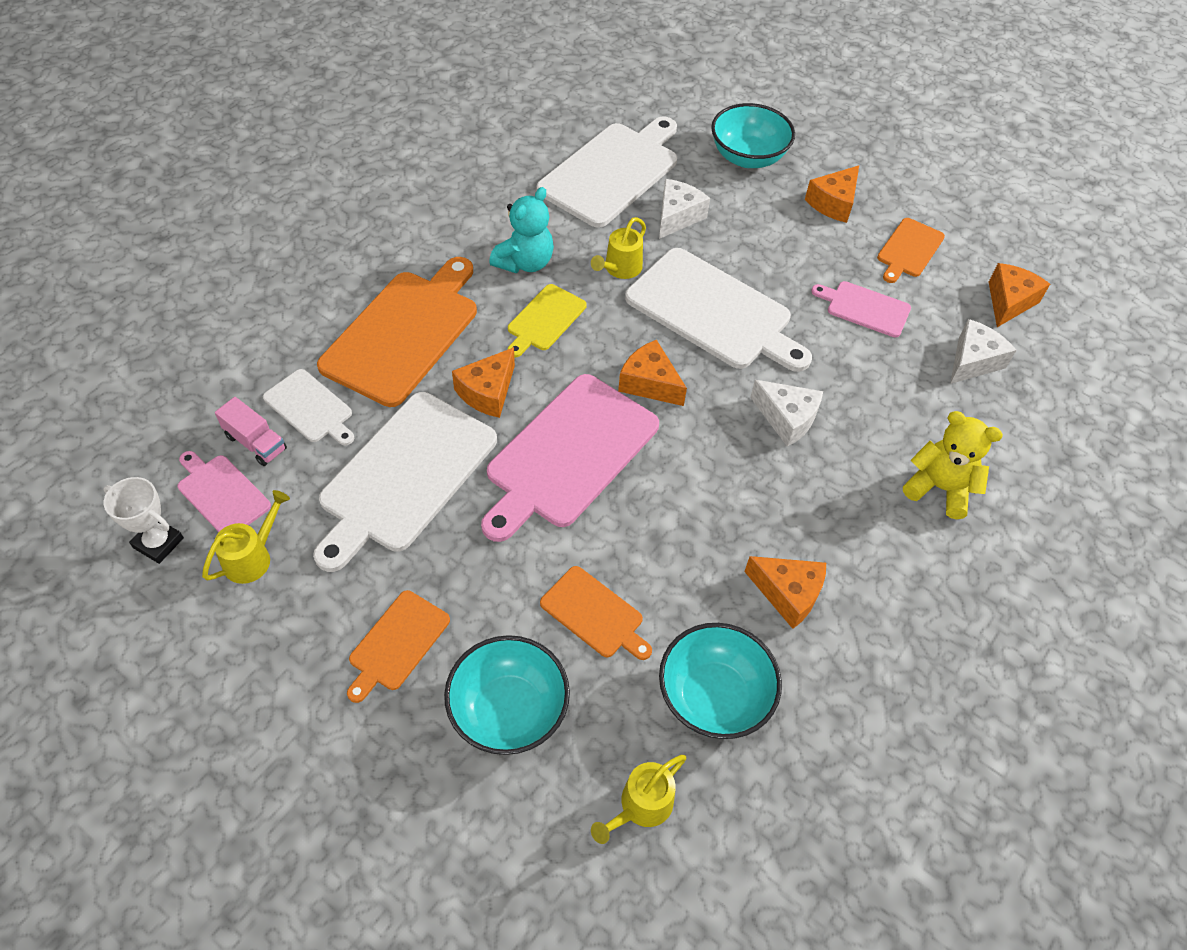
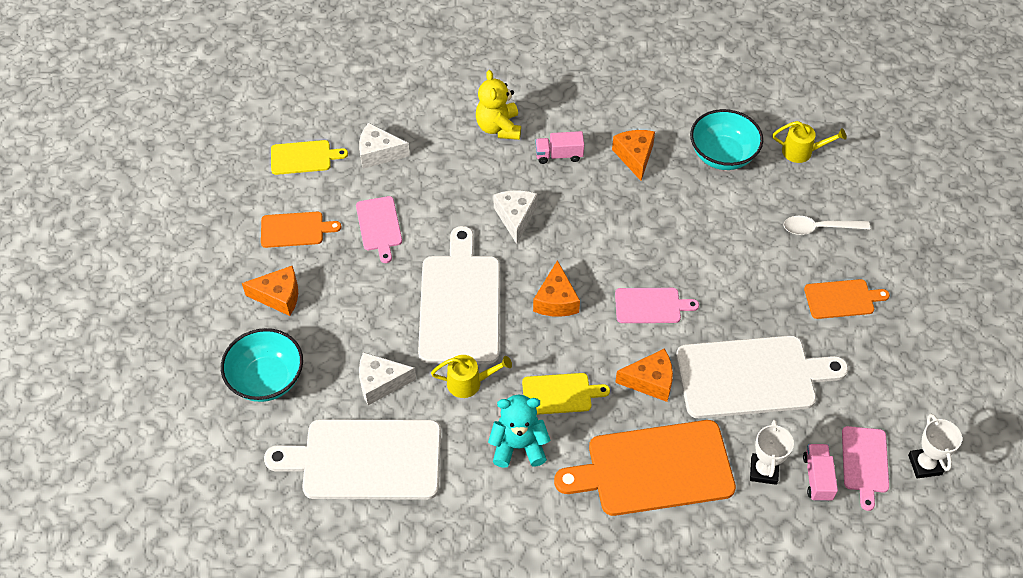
camera: 125 degrees left, 0 degrees up
(253, 556) = (877, 408): yellow watering can -> none
(310, 408) = (763, 471): white cutting board -> white trophy
(508, 711) = (819, 228): turquoise bowl -> white spoon
(568, 454) = (651, 306): pink cutting board -> pink cutting board, size x0.51
(594, 614) = (733, 227): orange cutting board -> none
(850, 517) = (559, 155): none -> pink truck
(1009, 302) = (304, 157): orange cheese -> yellow cutting board

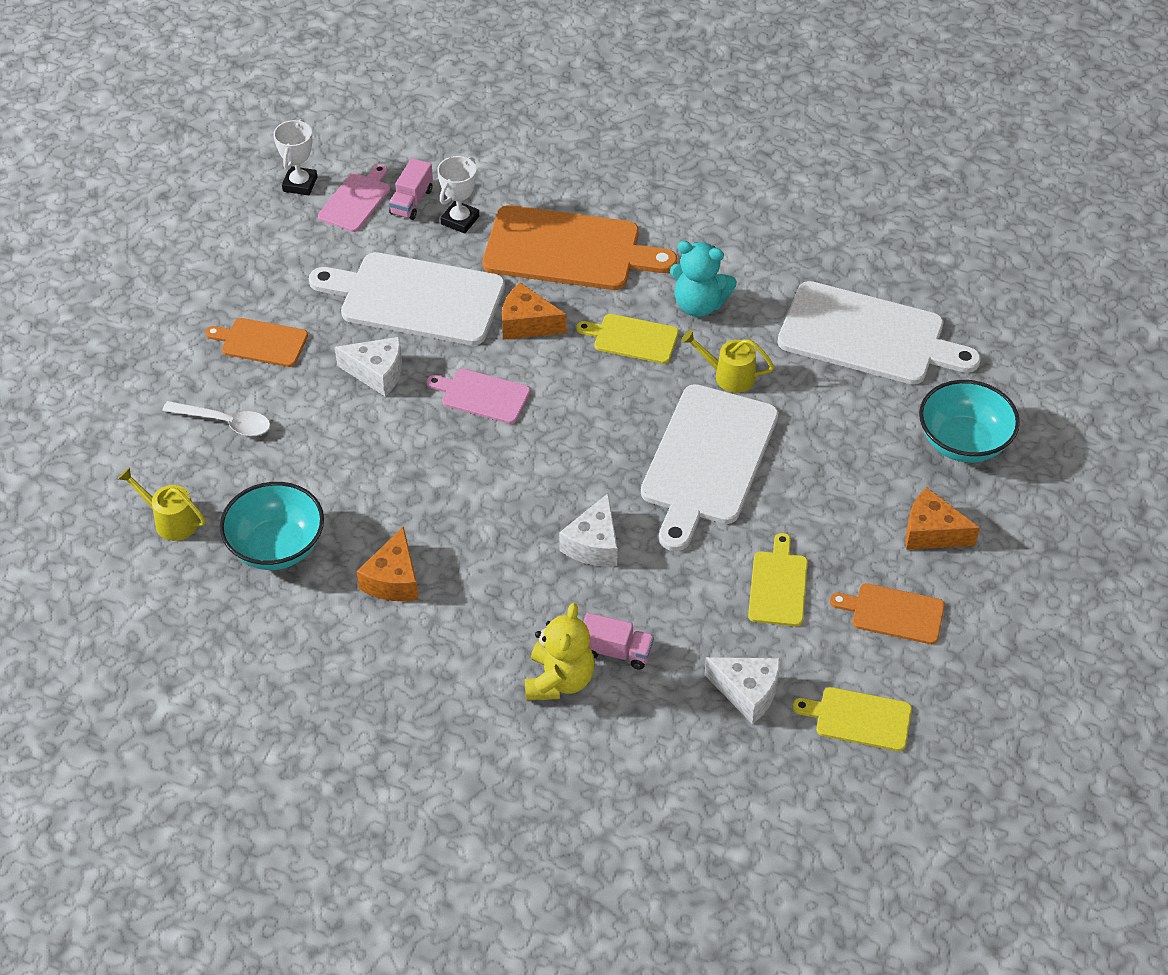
camera: 160 degrees left, 5 degrees down
(379, 226) = (778, 585): pink cutting board -> yellow cutting board
(380, 383) = (830, 403): white cheese -> white cheese (377, 373)
(556, 300) = (590, 432): orange cheese -> none
(559, 155) = (494, 613): pink truck -> pink truck (616, 651)

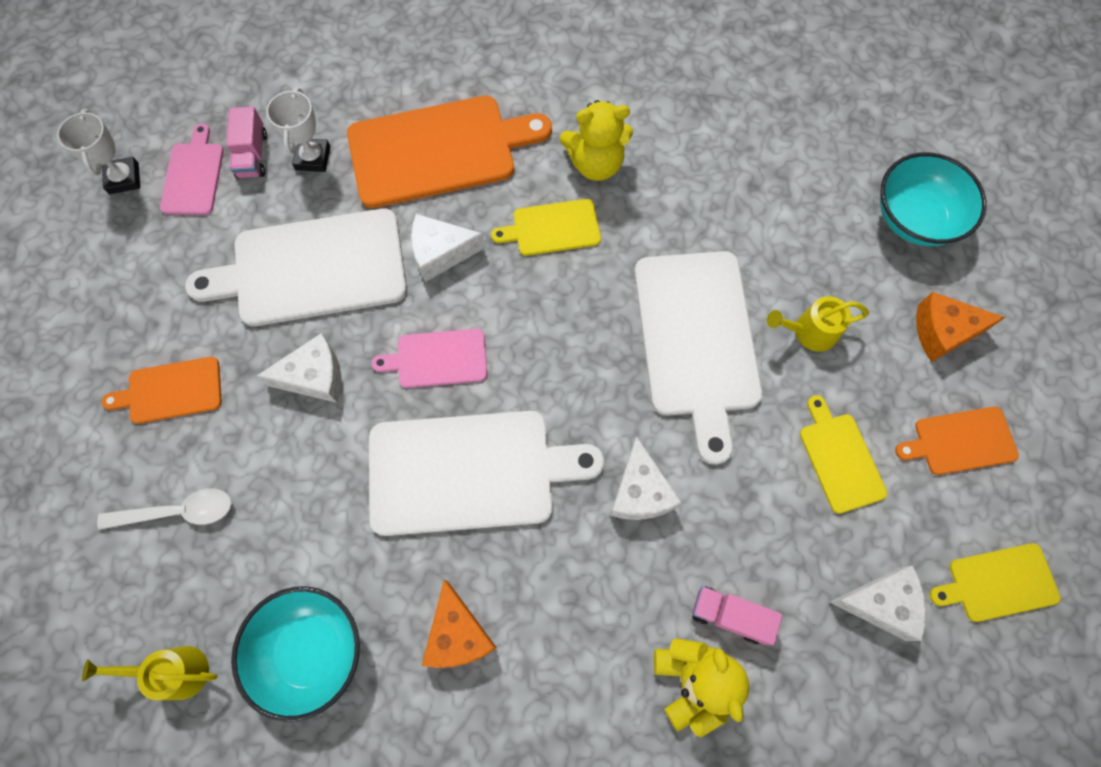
camera: 25 degrees left, 20 degrees up
(527, 324) = (440, 253): orange cheese -> white cheese
(616, 651) = (729, 615): pink truck -> pink truck turned 150 degrees counterclockwise
(699, 305) = (595, 164): turquoise teddy bear -> yellow teddy bear
(728, 376) = (665, 234): yellow watering can -> yellow watering can (808, 332)
(868, 336) = (767, 136): white cutting board -> white cutting board (470, 472)

